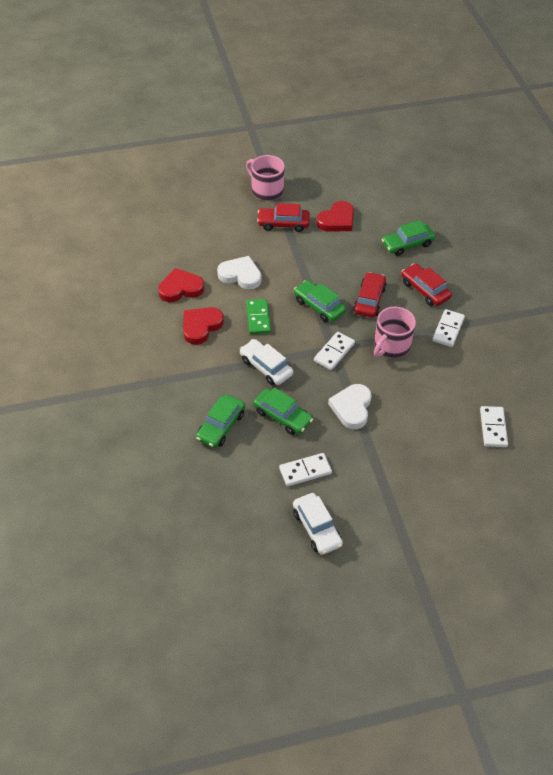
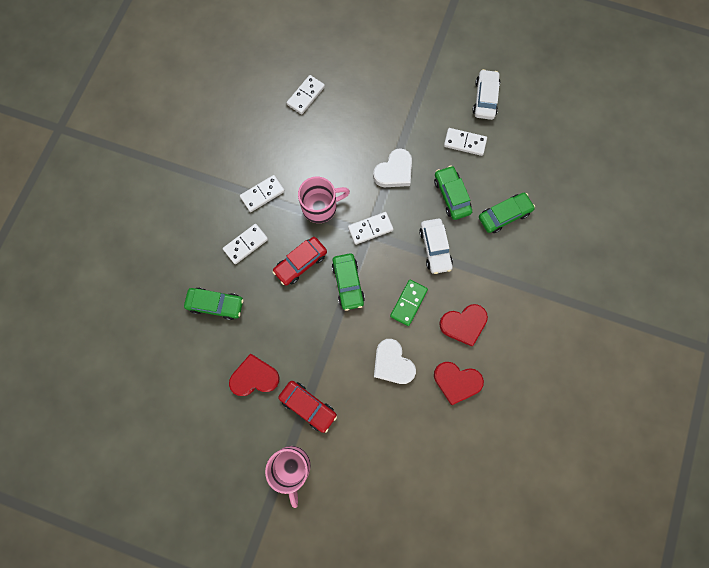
camera: 145 degrees left, 25 degrees up
(425, 290) = (246, 244): red car -> white domino

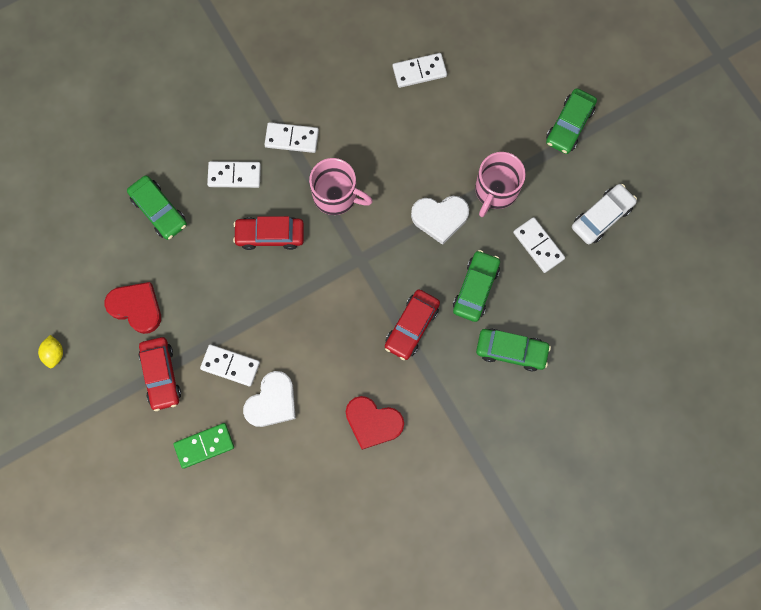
camera: 40 degrees right, 0 degrees up
(225, 452) = (54, 354): none -> yellow lemon
(291, 467) = (99, 417): pink mug -> pink mug (495, 190)
(348, 283) = (297, 291): green car -> green car (569, 125)
(370, 228) = (365, 256): white domino -> white domino (230, 365)
(392, 363) = (272, 402): white heart -> white heart turned 150 degrees counterclockwise
(408, 303) = (338, 358): green domino -> green domino (204, 446)
(435, 248) = (411, 326): white car -> red car
(456, 382) = (317, 470): red heart -> none

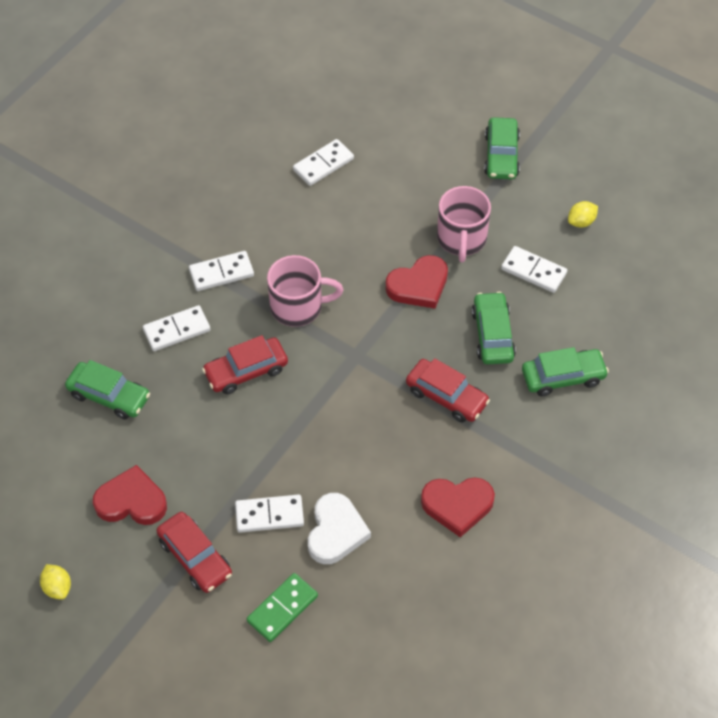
camera: 25 degrees left, 20 degrees down
(411, 326) = (446, 396): red car -> red car turned 60 degrees counterclockwise
(440, 218) = (419, 285): white heart -> red heart
(602, 217) = (581, 222): white car -> yellow lemon

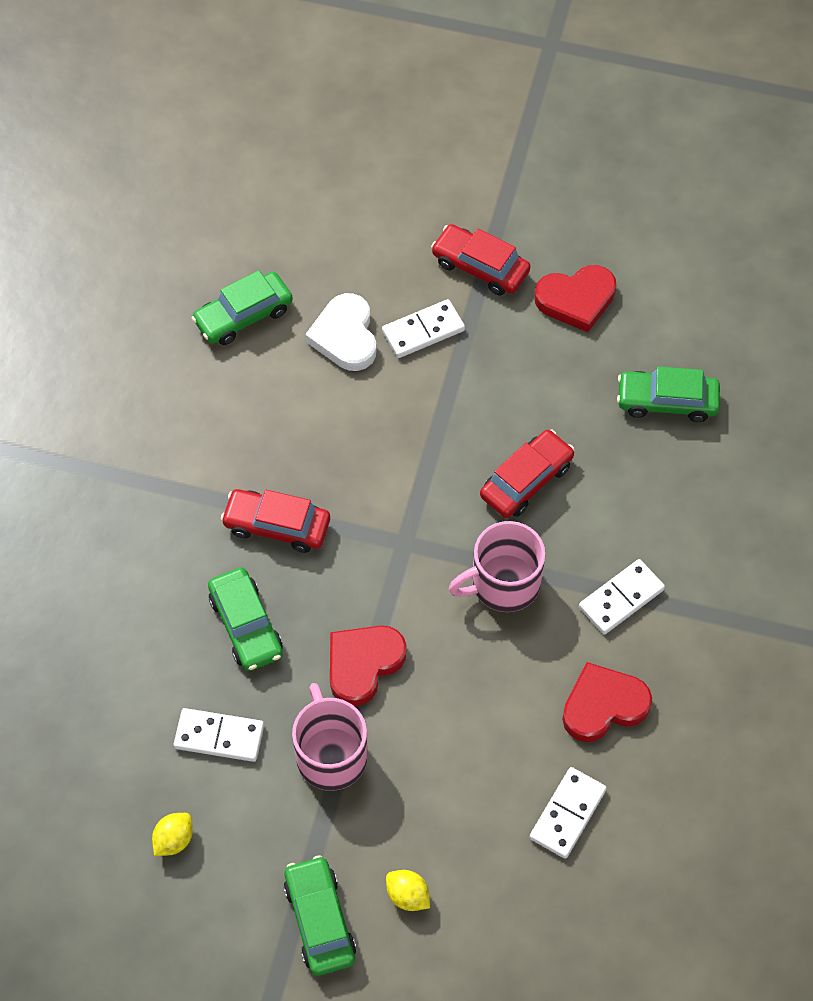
camera: 160 degrees right, 5 degrees up
(57, 587) = (602, 198): yellow lemon -> yellow lemon (407, 896)
(176, 330) = (635, 504): white domino -> none
(282, 609) = (368, 247): green domino -> none
(457, 505) = (223, 404): red heart -> red heart (603, 705)
(563, 377) = (142, 596): green car -> green car (243, 315)

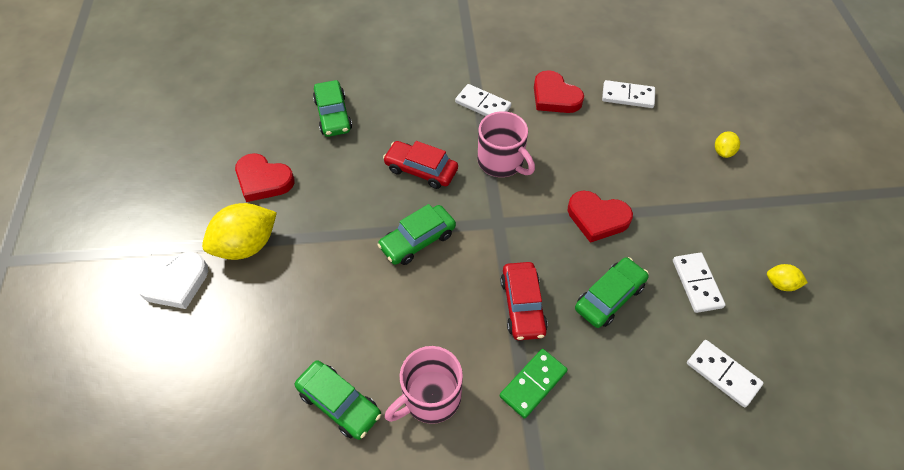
camera: 110 degrees left, 5 degrees down
(180, 500) = (533, 384): none -> green domino
(320, 920) = (768, 188): green car -> green car (417, 240)
(331, 755) = (667, 216): pink mug -> pink mug (430, 397)
(345, 336) = (337, 317): white heart -> white heart (176, 283)
(423, 331) = (317, 265): white domino -> white domino (723, 374)
(480, 267) = (246, 245): red car -> yellow lemon
(576, 300) = (263, 180): red heart -> red heart turned 150 degrees clockwise

